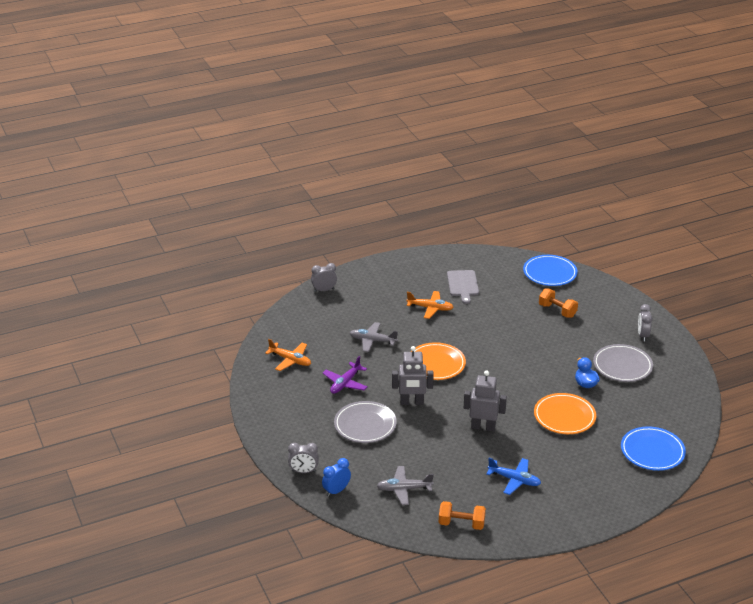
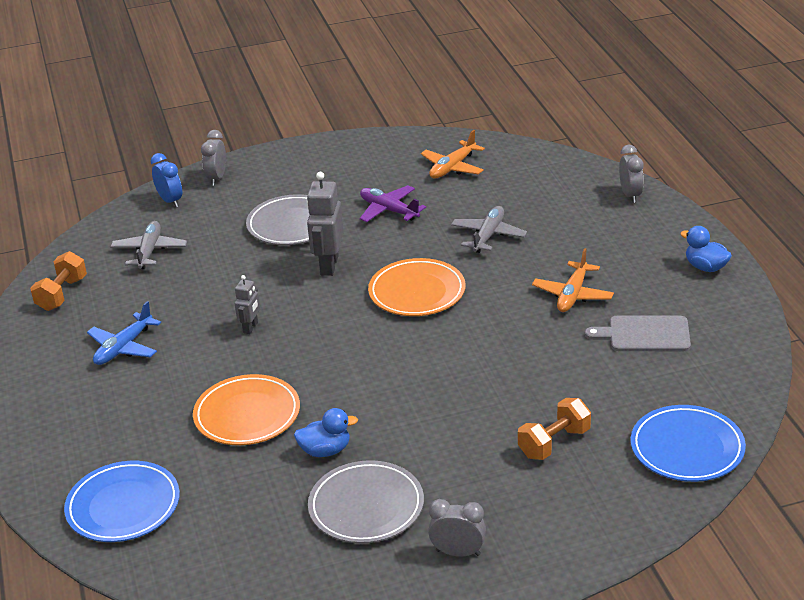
camera: 100 degrees right, 0 degrees up
(398, 265) = (705, 267): none -> blue duck
(483, 427) = (251, 327): grey robot -> grey robot, size x0.56

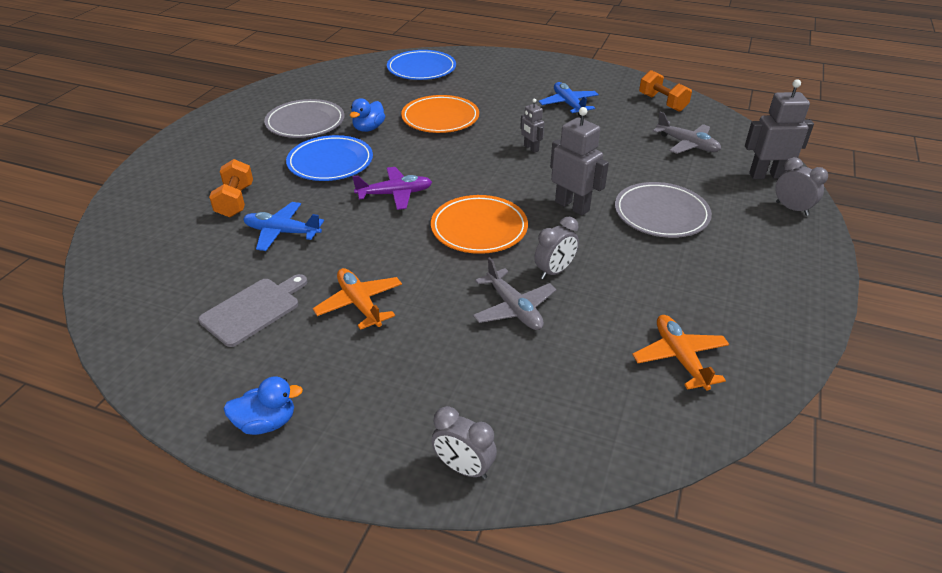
camera: 125 degrees right, 5 degrees up
(170, 201) = (766, 175): blue clock -> grey robot
(389, 210) = (630, 273): purple plane -> purple plane (395, 194)
(458, 552) = (227, 133): grey clock -> grey clock (554, 271)
(554, 383) = (282, 232): none -> blue plane
(687, 448) = (132, 249): blue plate -> blue plate (330, 162)

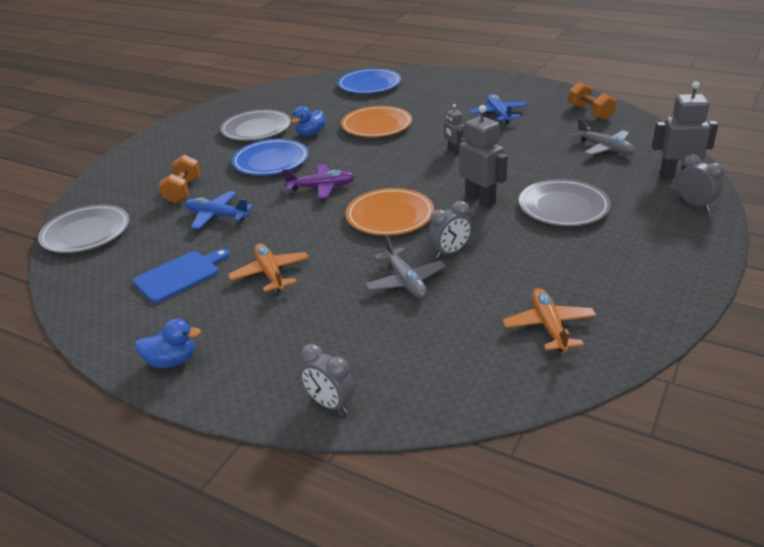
camera: 10 degrees right, 5 degrees down
(128, 258) = (86, 233): none -> grey plate
(253, 310) = (180, 275): grey cutting board -> blue cutting board

